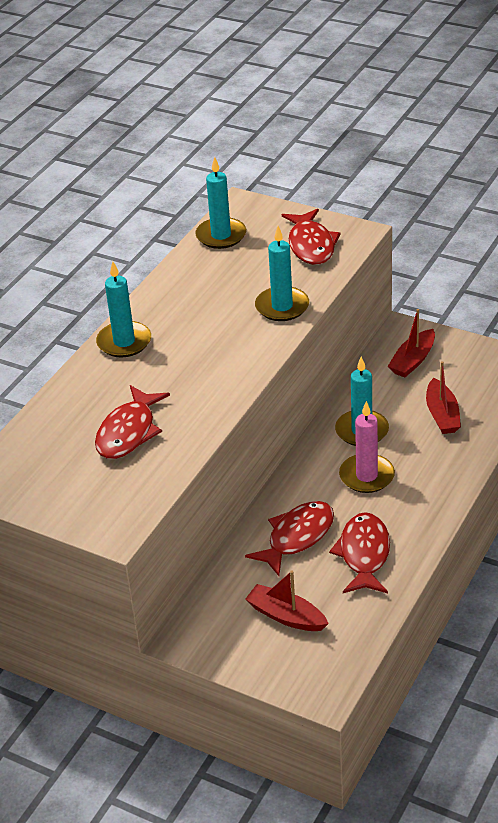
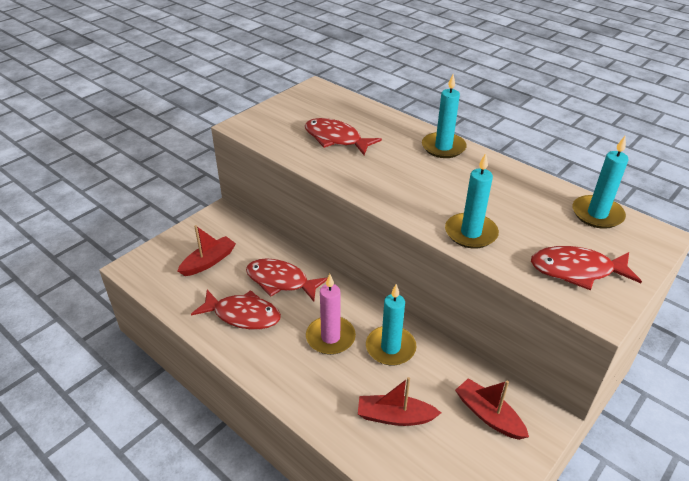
camera: 100 degrees right, 0 degrees up
(297, 537) = (281, 281): red fish -> red fish turned 150 degrees clockwise

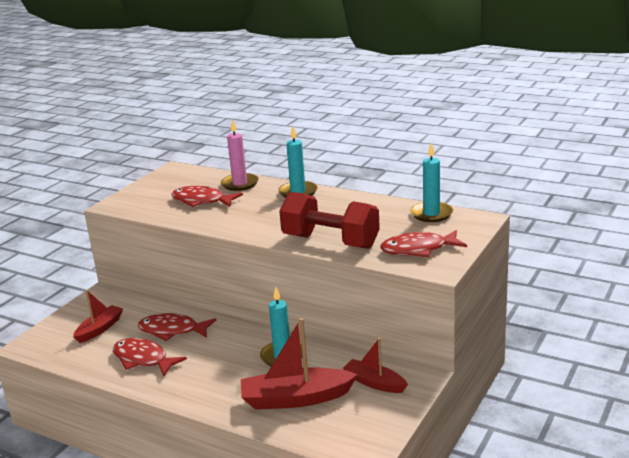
camera: 10 degrees left, 15 degrees down
(243, 315) = (143, 359): red fish -> red fish turned 150 degrees counterclockwise
(330, 337) = (227, 359): pink candle -> pink candle (240, 184)
(395, 416) = (295, 398): red boat -> red boat, size x1.63
(471, 233) = (330, 242): turquoise candle -> red dumbbell

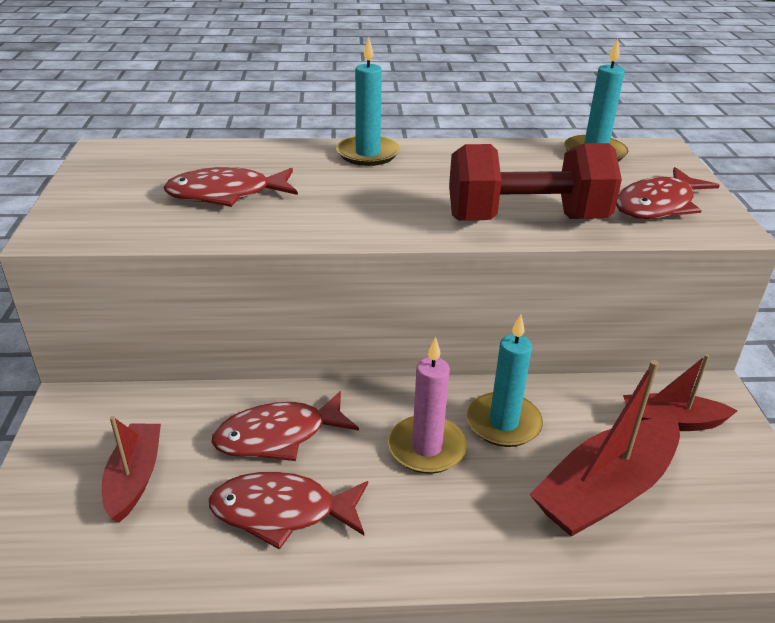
camera: 35 degrees left, 10 degrees up
(240, 184) = (256, 156): pink candle -> pink candle (427, 448)

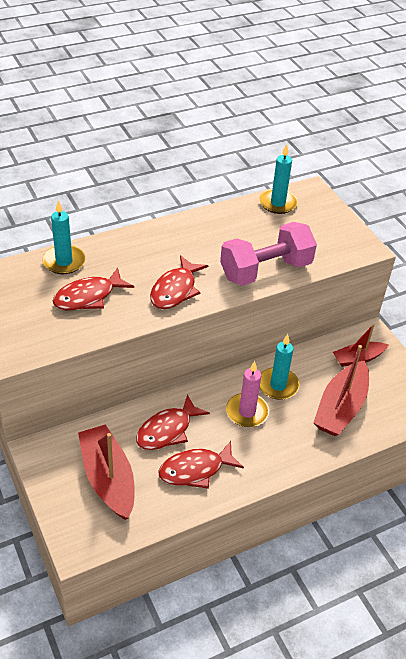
camera: 25 degrees left, 10 degrees up
(134, 478) = (108, 478): red boat -> red boat, size x1.63
(367, 154) = (148, 238): turquoise candle -> turquoise candle (64, 262)
(526, 219) = (265, 270): red dumbbell -> pink dumbbell
(658, 205) = (327, 240): red fish -> red fish (175, 290)

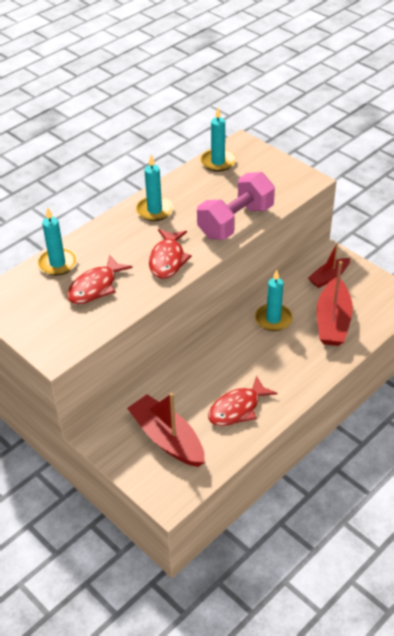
camera: 15 degrees left, 0 degrees up
(167, 430) = (198, 384): red fish -> none
(188, 235) = (154, 210): none -> turquoise candle
(247, 412) = (258, 348): pink candle -> none

